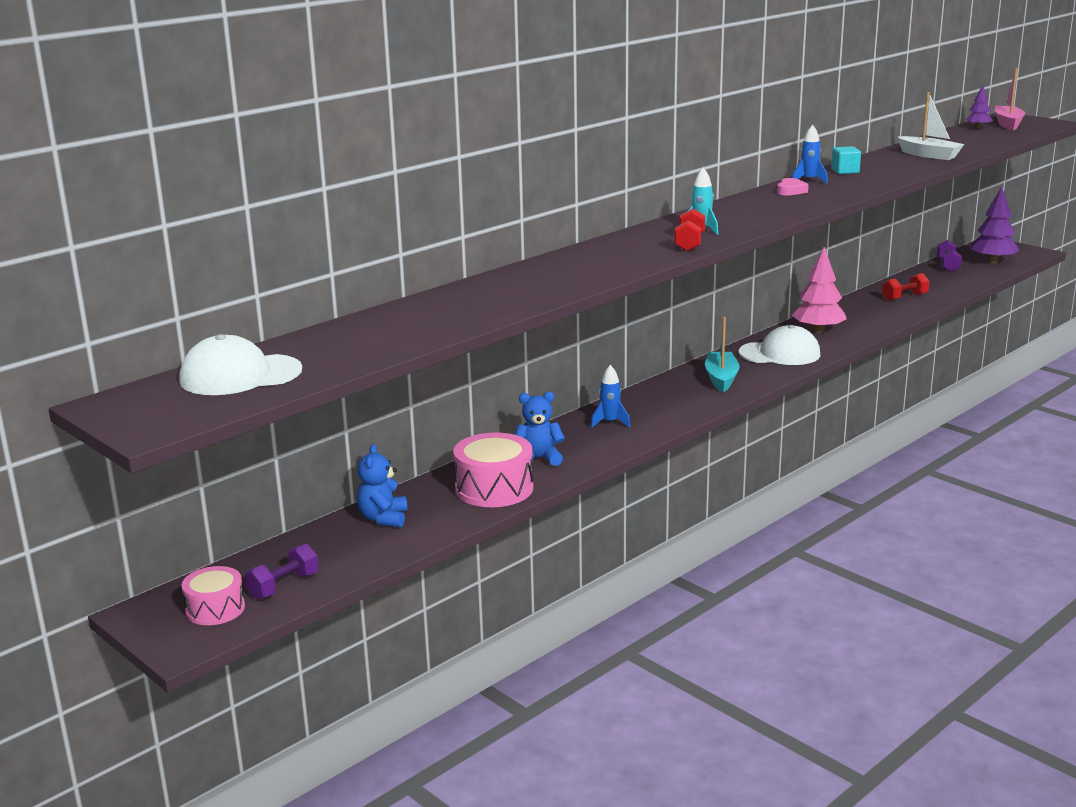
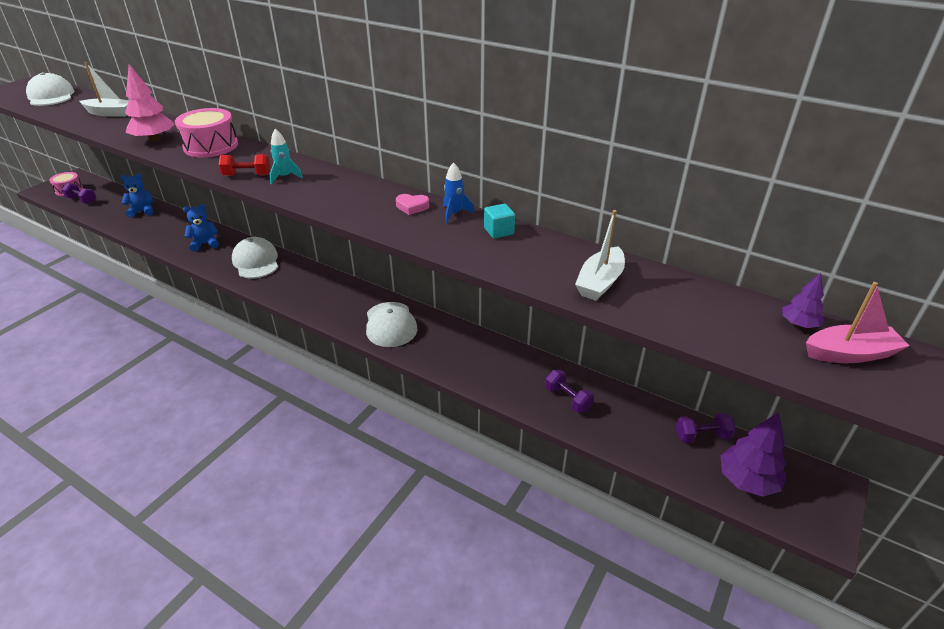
camera: 75 degrees right, 15 degrees up
(392, 323) = (110, 113): none -> white boat
(494, 488) = (168, 236): pink drum -> pink drum (211, 146)
(538, 458) = (205, 244): blue teddy bear -> blue teddy bear turned 90 degrees counterclockwise
(610, 422) = (256, 261): blue rocket -> white cap
(721, 379) = (334, 299): turquoise boat -> none
(818, 330) = (451, 343): pink tree -> pink tree (154, 139)
(904, 297) = (567, 399): red dumbbell -> purple dumbbell

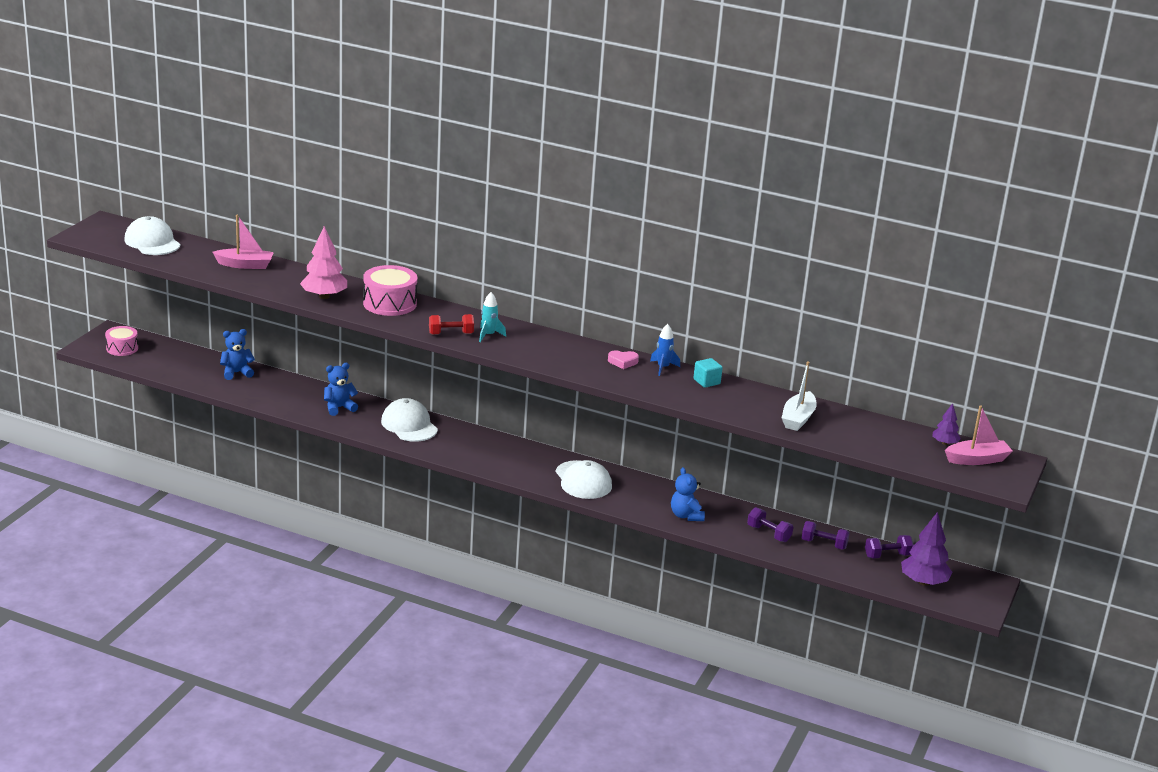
camera: 10 degrees left, 10 degrees down
(82, 200) = (150, 360): purple dumbbell -> purple dumbbell (824, 544)
(110, 113) = (245, 265): white boat -> pink boat
(482, 371) = (686, 516): none -> blue teddy bear

